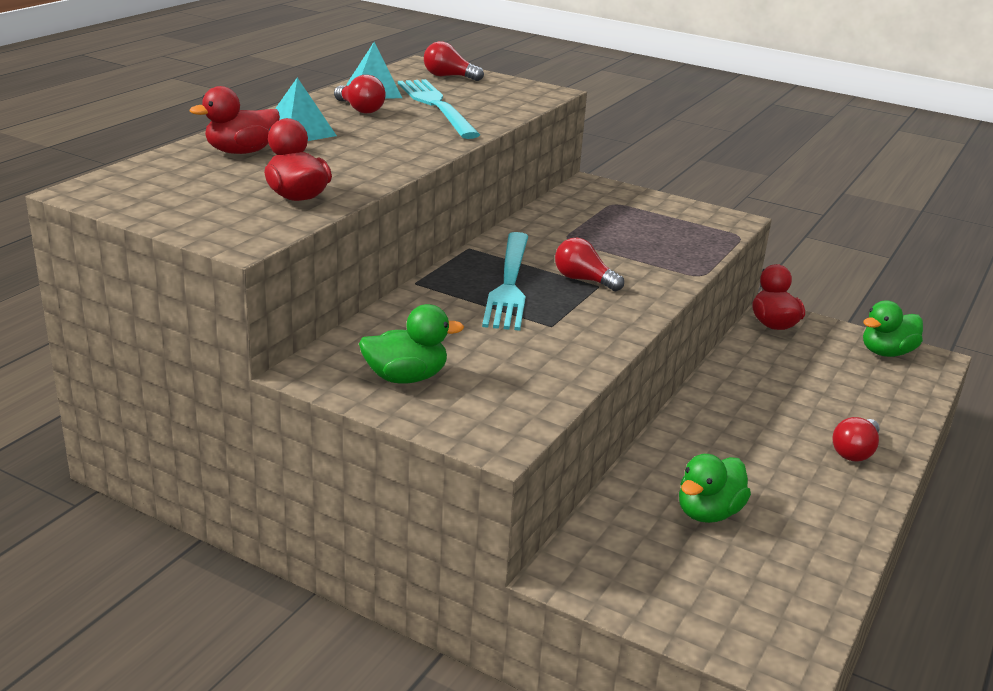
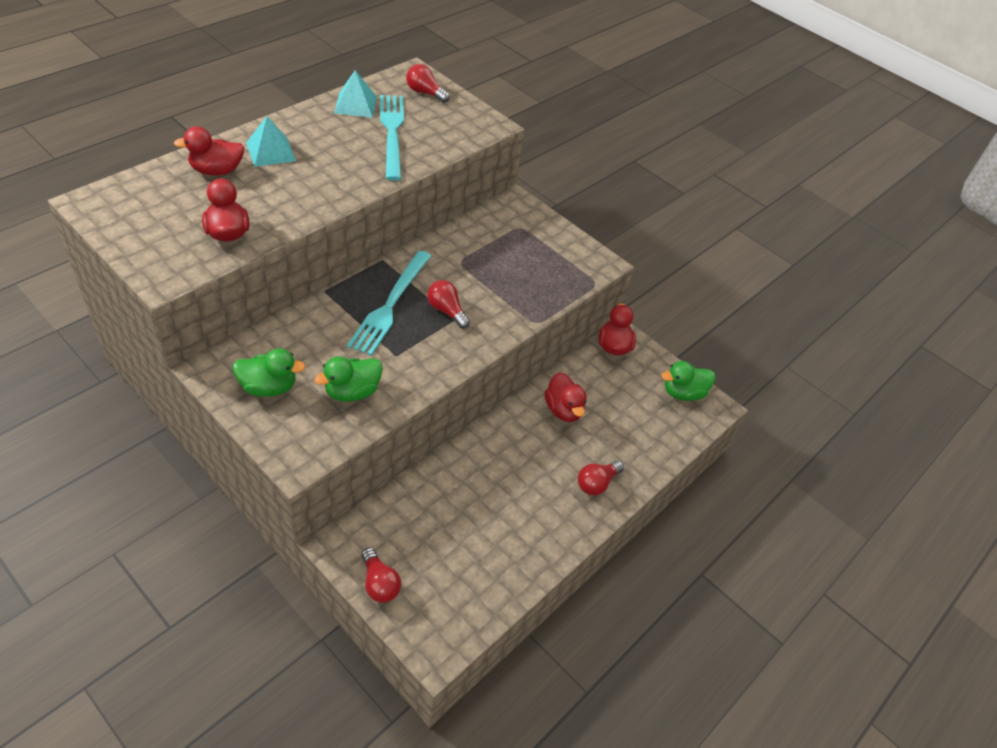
camera: 10 degrees right, 20 degrees up
(360, 109) = (332, 128): red light bulb -> red light bulb (379, 583)
(708, 513) = (460, 514): green duck -> green duck (352, 392)
(759, 390) = (563, 410): none -> red duck

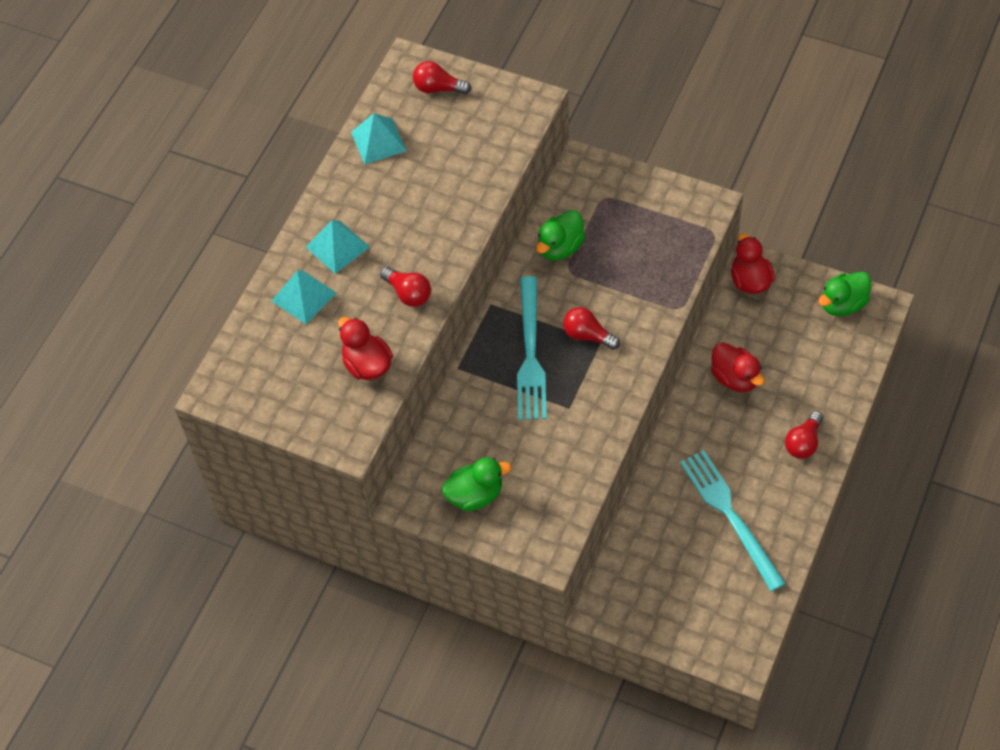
camera: 10 degrees left, 10 degrees up
(217, 171) = (303, 296): red duck -> turquoise pyramid
(352, 392) = (552, 464): green duck -> green duck (560, 247)
(379, 583) = (659, 627): red light bulb -> red light bulb (408, 293)
(392, 133) = (439, 162): turquoise fork -> turquoise fork (730, 515)

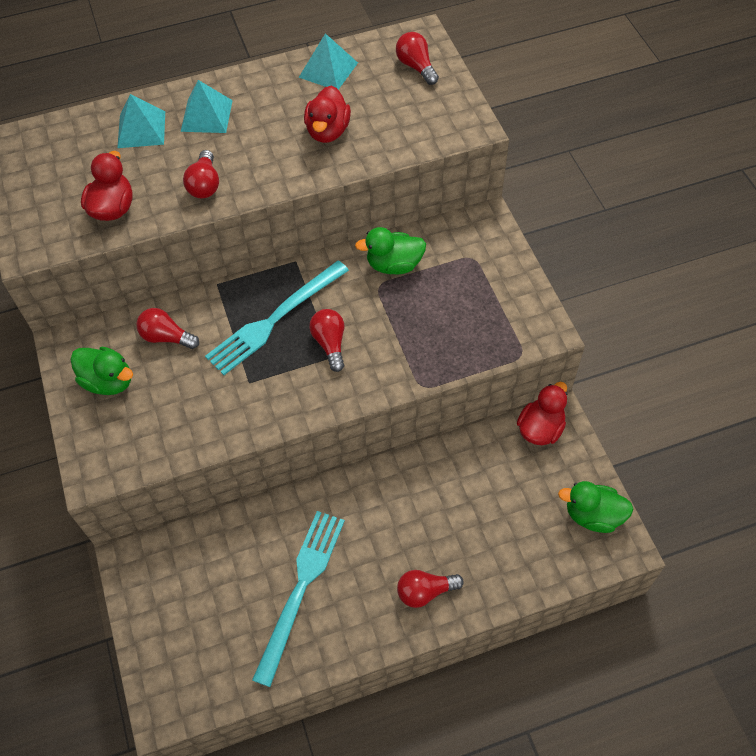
camera: 45 degrees right, 0 degrees up
(473, 432) = (166, 337): none -> red light bulb
(735, 378) = (436, 490): red duck -> red duck (328, 131)

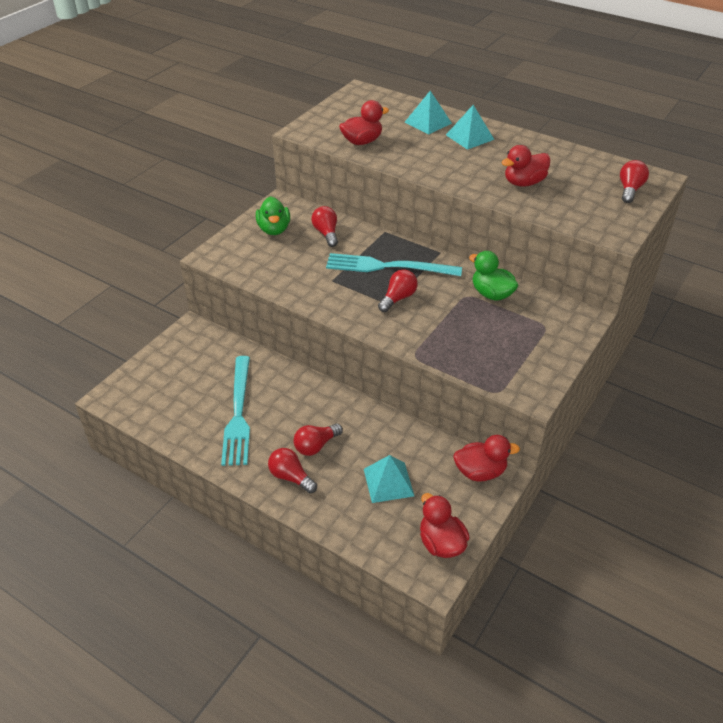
camera: 50 degrees right, 15 degrees down
(205, 185) = (420, 161): red light bulb -> red light bulb (316, 446)
(301, 589) = (238, 413): turquoise fork -> turquoise fork turned 105 degrees clockwise
(328, 70) = (571, 159): turquoise pyramid -> turquoise pyramid (388, 482)
(593, 515) = (441, 543): green duck -> red duck

